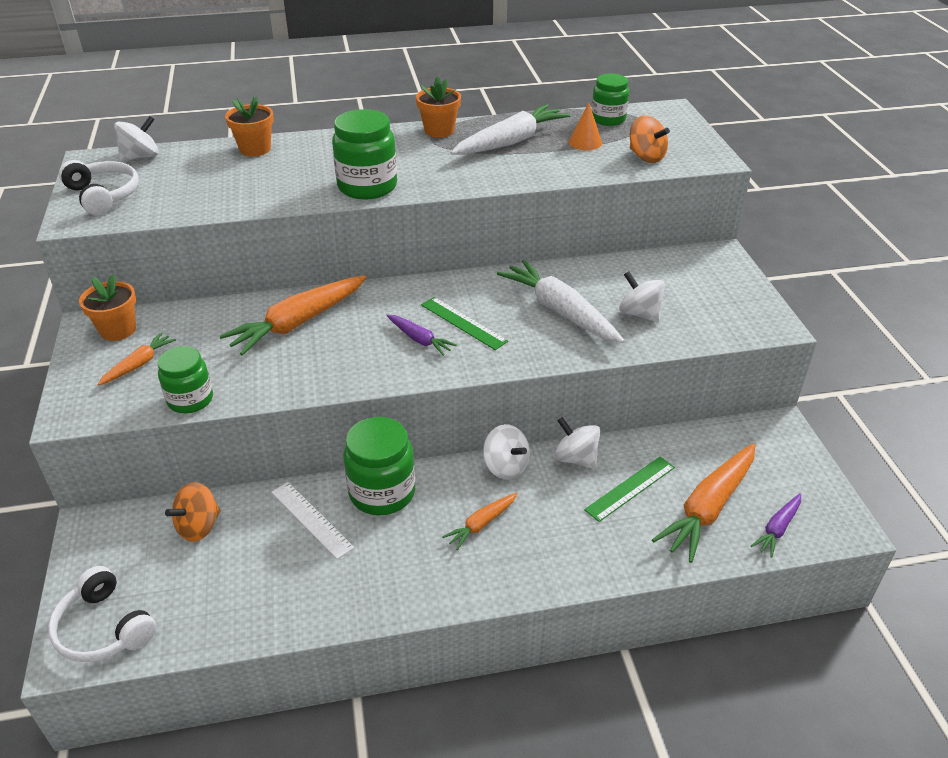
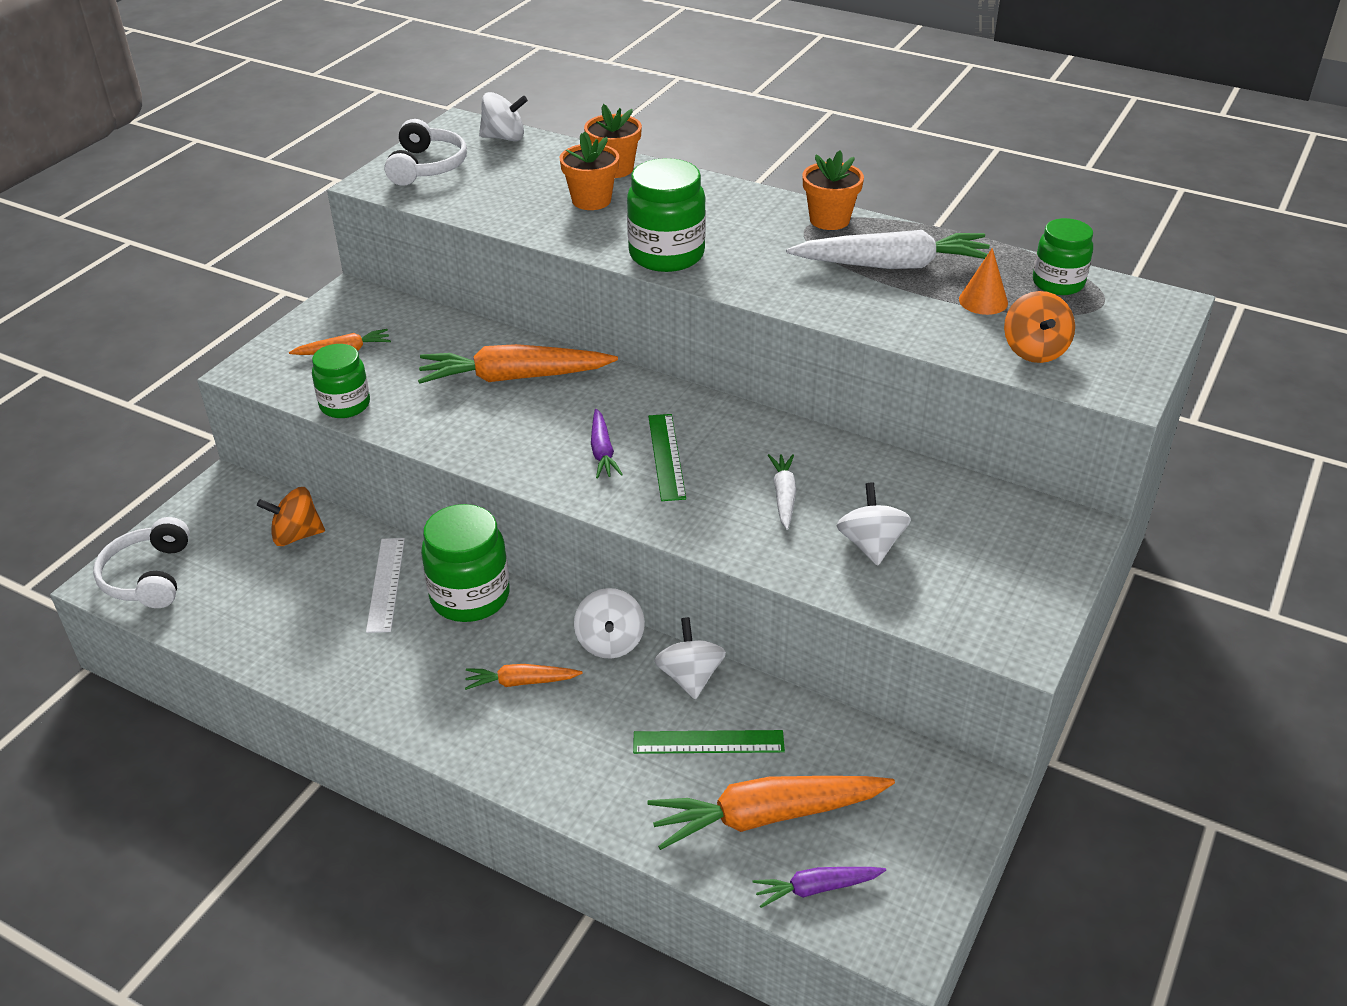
camera: 40 degrees right, 0 degrees up
(118, 330) = (364, 310): orange flower pot -> orange flower pot (591, 200)
(560, 311) = (784, 496): white carrot -> white carrot, size x0.52

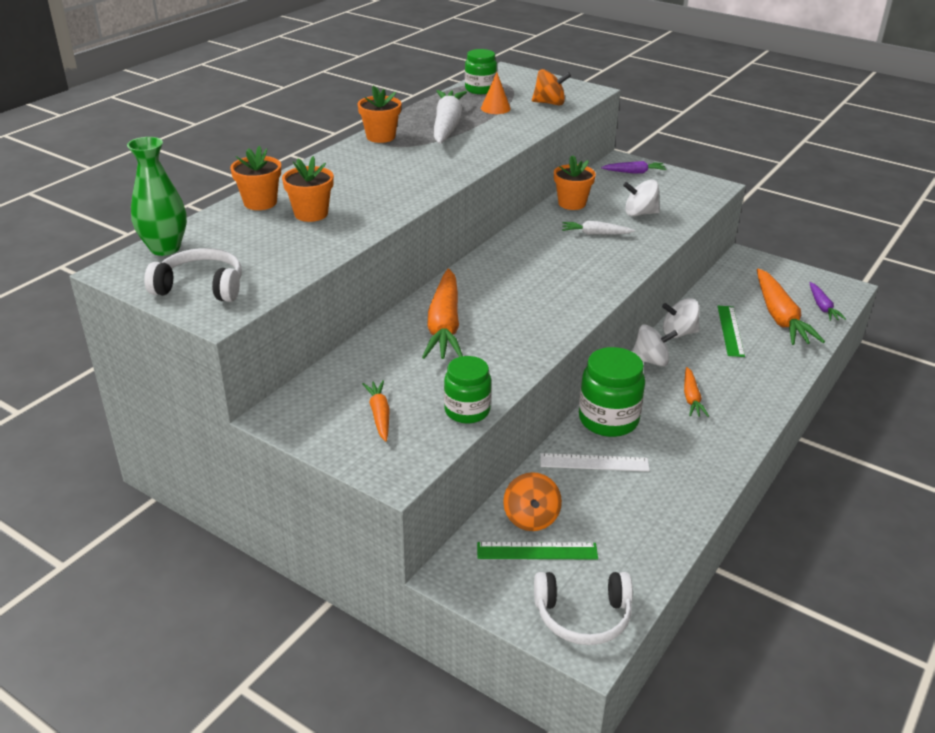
camera: 85 degrees left, 5 degrees down
(504, 138) = (165, 248): white spinning top -> green vase
(602, 451) = (545, 292): purple carrot -> purple carrot (634, 172)
(666, 255) = (410, 190): green jar -> none
(666, 456) = (552, 269): green ruler -> green ruler (537, 551)
(880, 471) = (572, 203): none -> orange flower pot

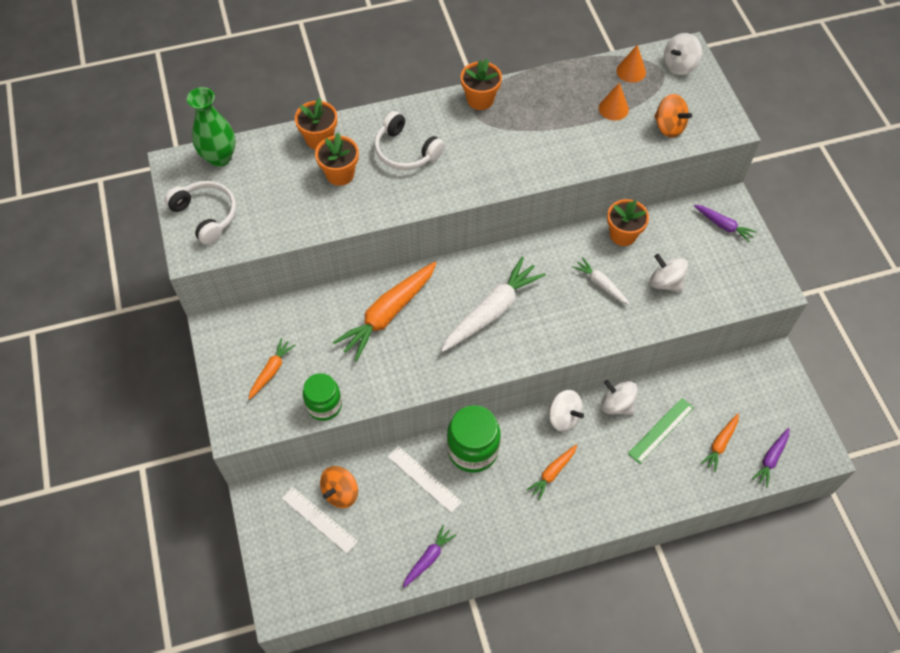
camera: 40 degrees right, 25 degrees up
(447, 125) = (547, 112): white carrot -> white carrot (492, 311)
(480, 89) = (631, 71): green jar -> orange cone
(511, 77) = (679, 65): none -> white spinning top
(537, 551) = (319, 519): green ruler -> white ruler
(583, 616) = (297, 585): white headphones -> white headphones (405, 151)
(674, 514) = (428, 558): none -> purple carrot
(780, 317) = (720, 444): orange carrot -> orange carrot, size x0.52

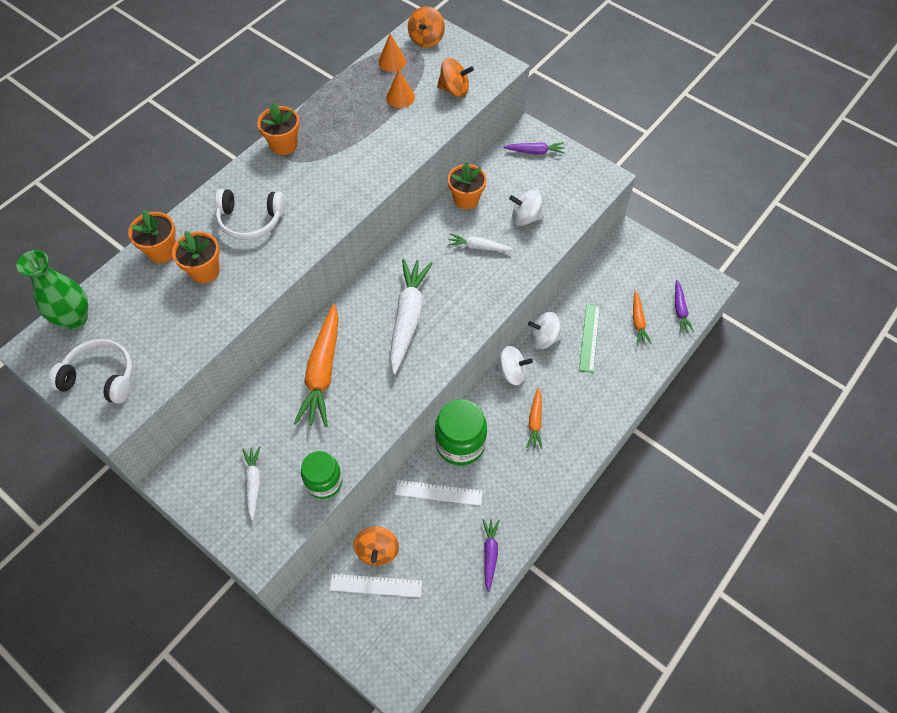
camera: 35 degrees left, 0 degrees up
(271, 371) = (253, 483): orange carrot -> white carrot
(679, 65) = (426, 39): white spinning top -> orange spinning top

